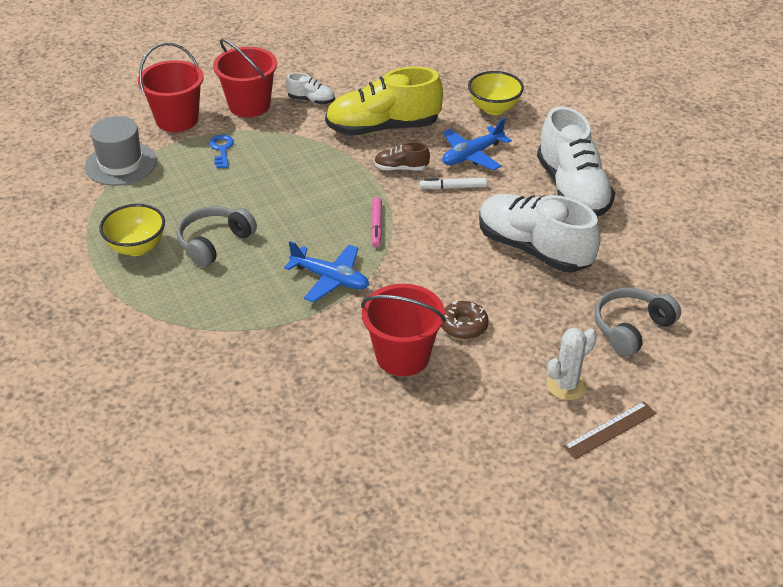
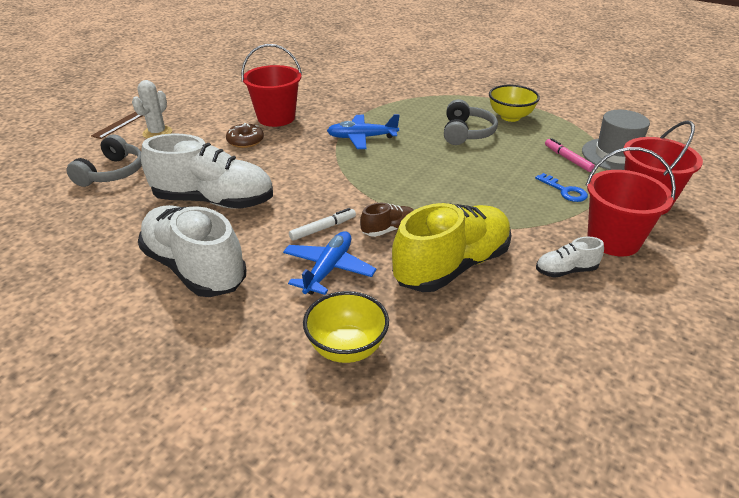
camera: 150 degrees right, 5 degrees down
(376, 226) = (363, 177): pink marker -> pink marker (568, 159)

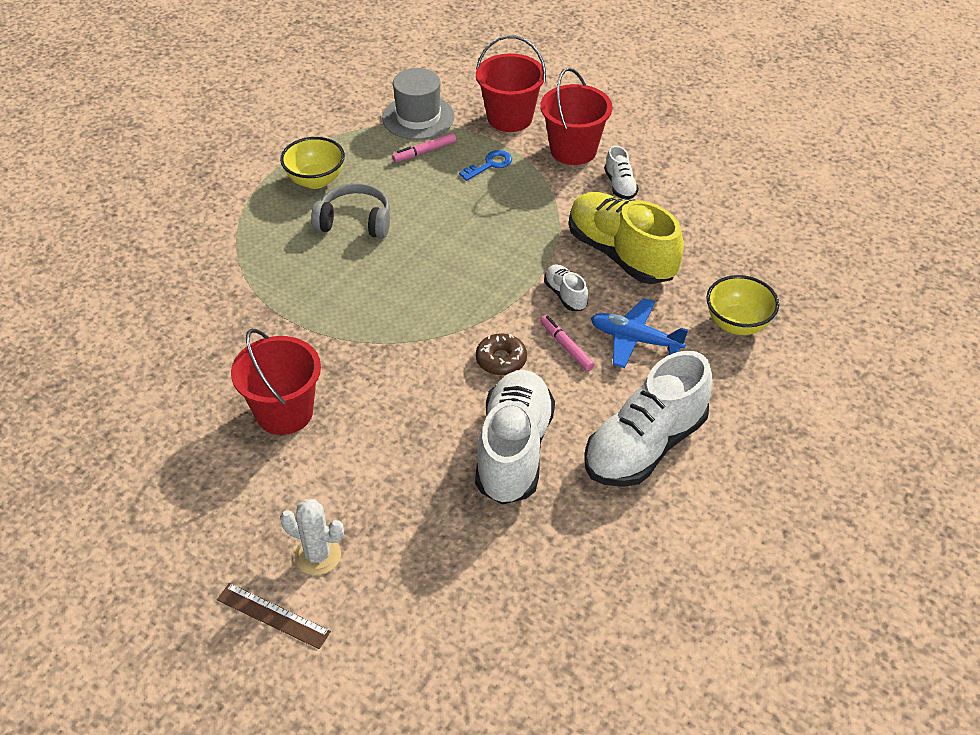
camera: 90 degrees left, 10 degrees up
(112, 173) = (441, 582): grey headphones -> none
(245, 141) = (356, 440): brown donut -> brown donut (501, 360)
(323, 228) = (566, 346): white marker -> pink marker
(362, 138) = (358, 317): blue plane -> none
(389, 230) = (565, 295): brown shoe -> white shoe

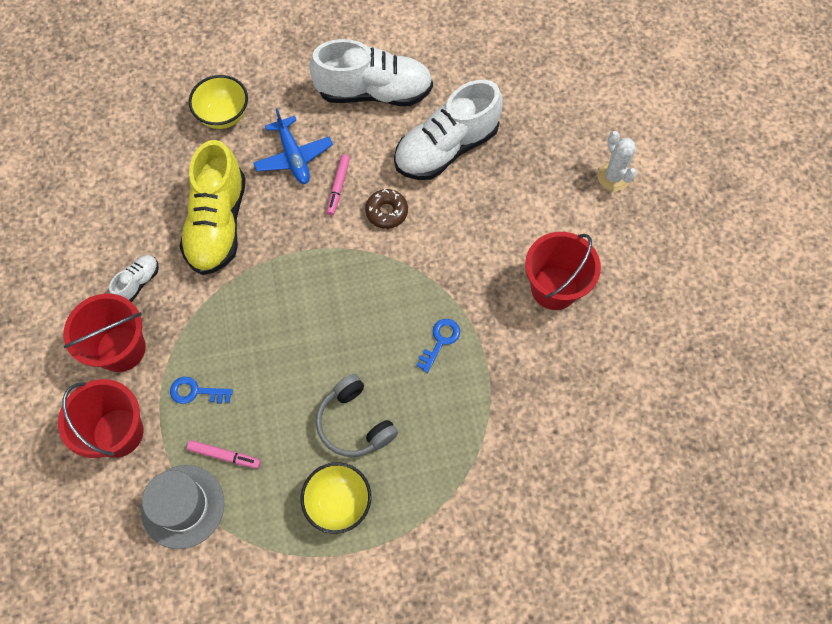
camera: 135 degrees left, 20 degrees up
(273, 616) = (664, 163): brown ruler -> none
(345, 308) = (440, 341): none -> blue key
(565, 295) = (292, 224): white shoe -> none

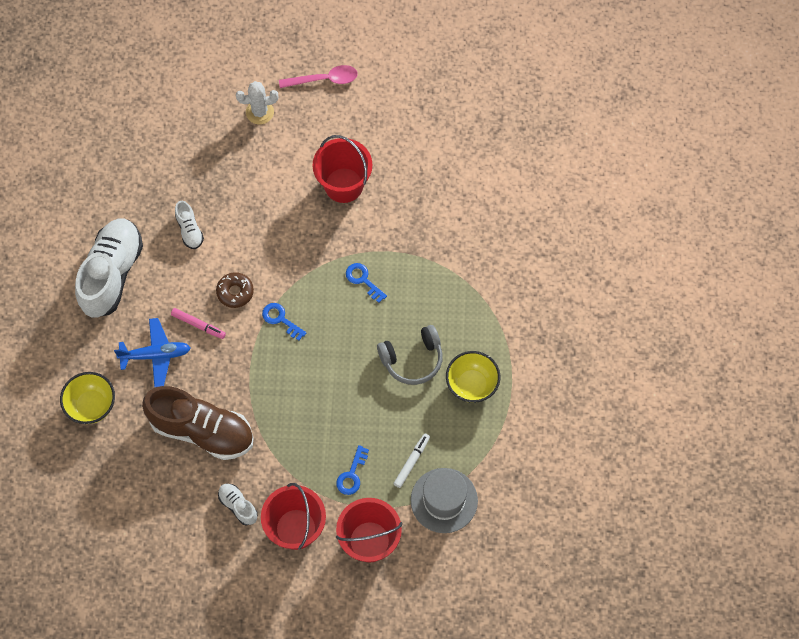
camera: 75 degrees left, 0 degrees up
(218, 224) = (202, 430): yellow shoe -> brown shoe
(224, 456) = (412, 462): pink marker -> white marker
(366, 266) = (281, 319): none -> blue key
(446, 148) = (189, 230): white shoe -> white shoe, size x0.45
(682, 232) = (324, 79): none -> pink spoon

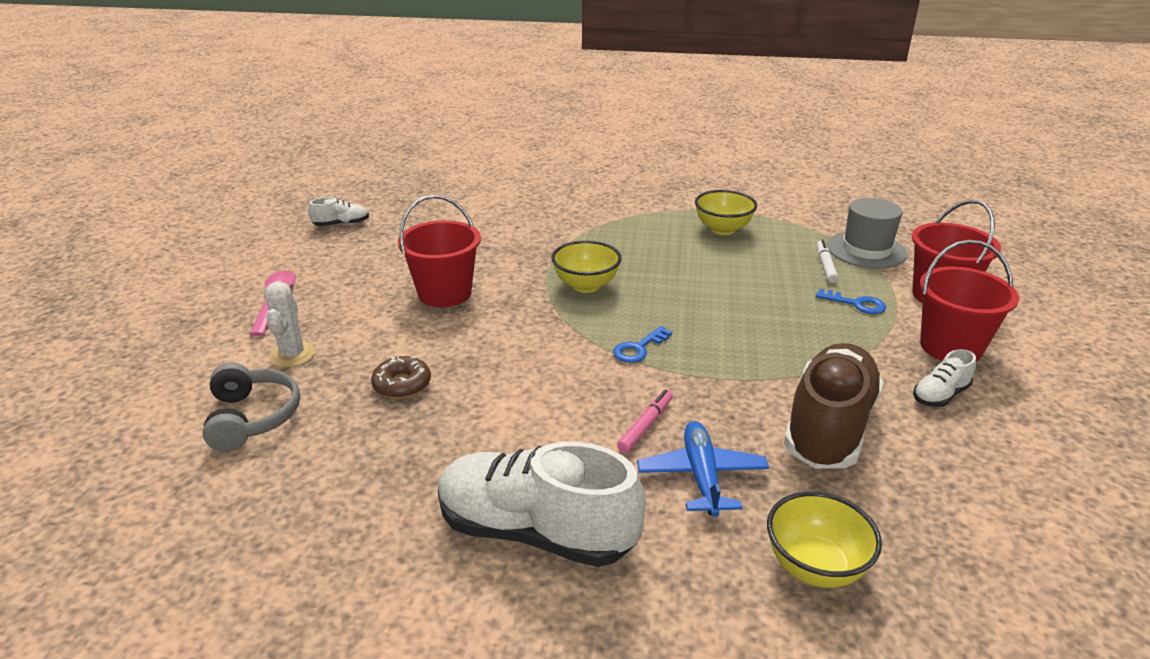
camera: 85 degrees left, 35 degrees down
(189, 230) = (471, 431): white shoe -> white shoe (341, 224)
(235, 292) = (591, 387): brown donut -> brown donut (402, 384)
(363, 280) = (586, 285): blue key -> yellow bowl
(412, 359) = (694, 260): grey headphones -> grey headphones (252, 418)
(412, 462) = (825, 266): white marker -> white marker turned 60 degrees clockwise

